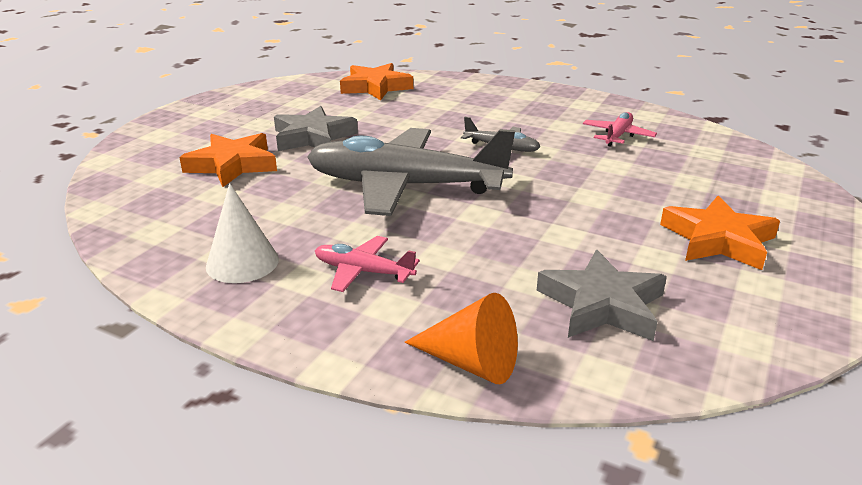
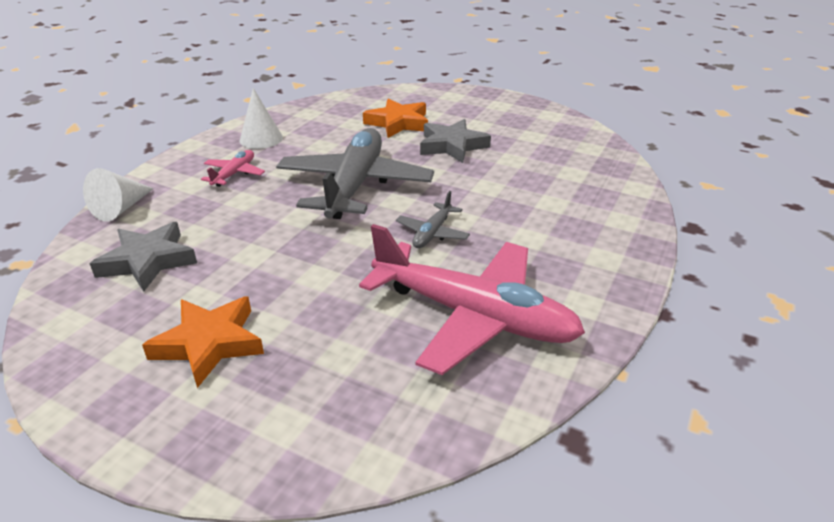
camera: 90 degrees right, 5 degrees up
(375, 87) = (587, 167): orange star -> none
(471, 362) = (121, 208): orange cone -> white cone
(617, 136) = (473, 316): pink plane -> pink plane, size x2.29

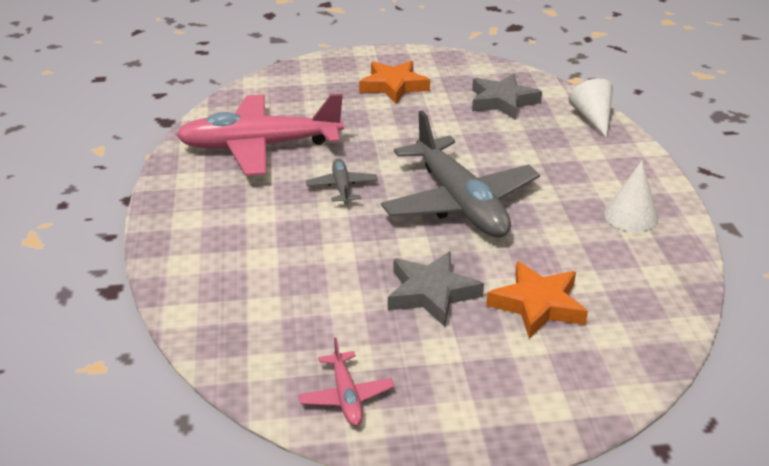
camera: 145 degrees right, 0 degrees up
(234, 174) = (575, 172): pink plane -> pink plane (346, 396)

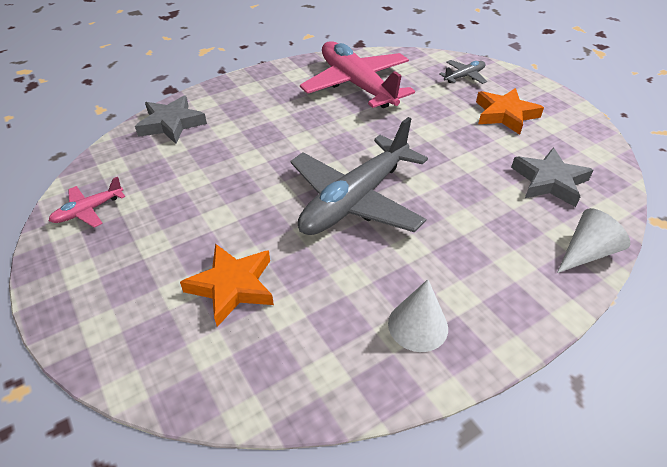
camera: 65 degrees right, 10 degrees up
(342, 187) = (332, 135): grey plane -> grey plane (464, 76)
(431, 293) = (220, 218): grey star -> grey star (171, 124)

